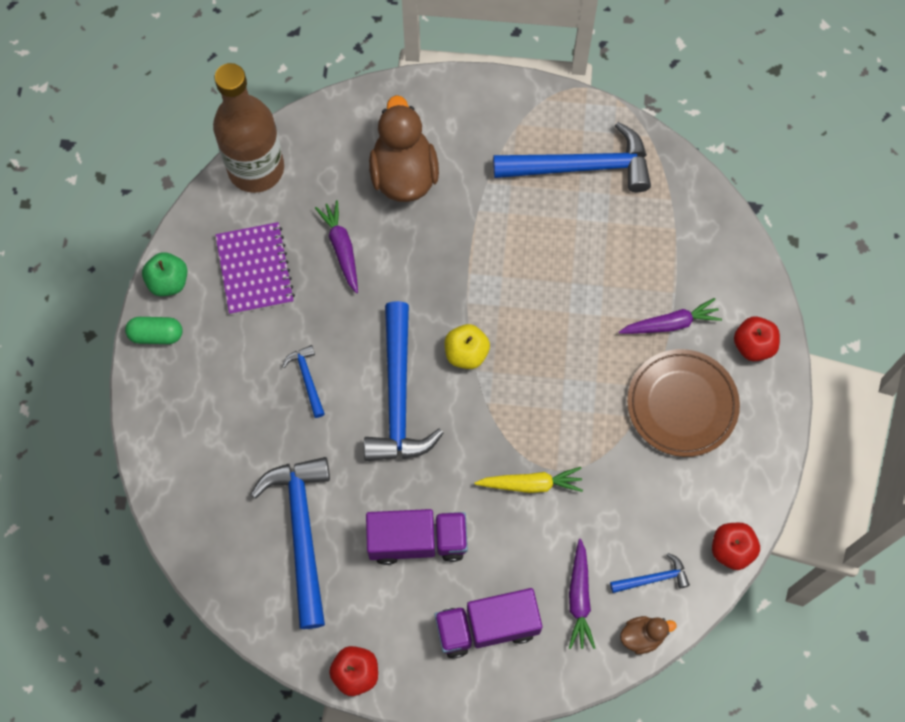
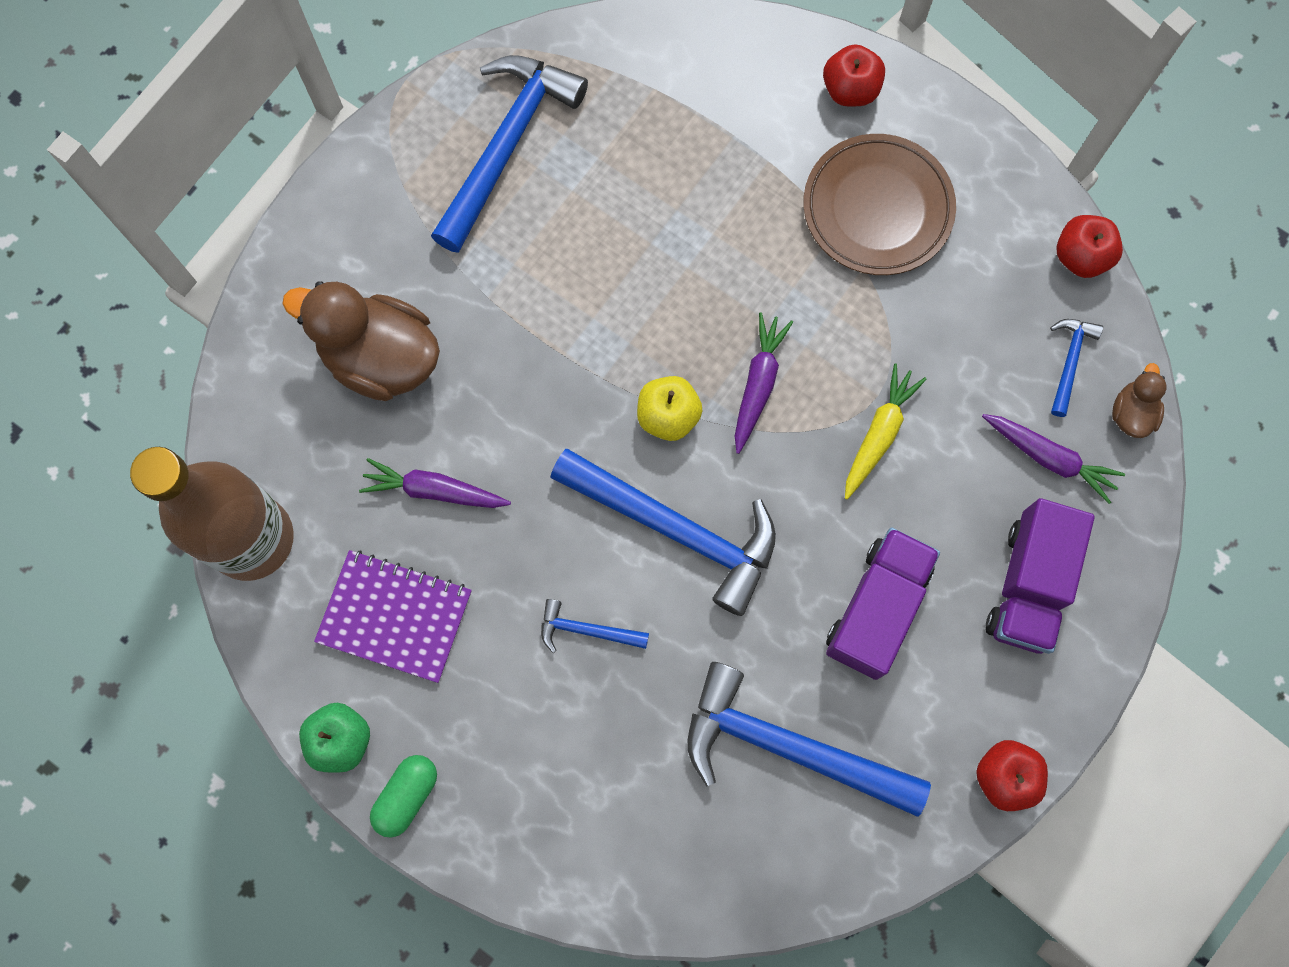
camera: 60 degrees left, 5 degrees up
(670, 323) = (770, 162): purple carrot -> purple carrot (758, 384)

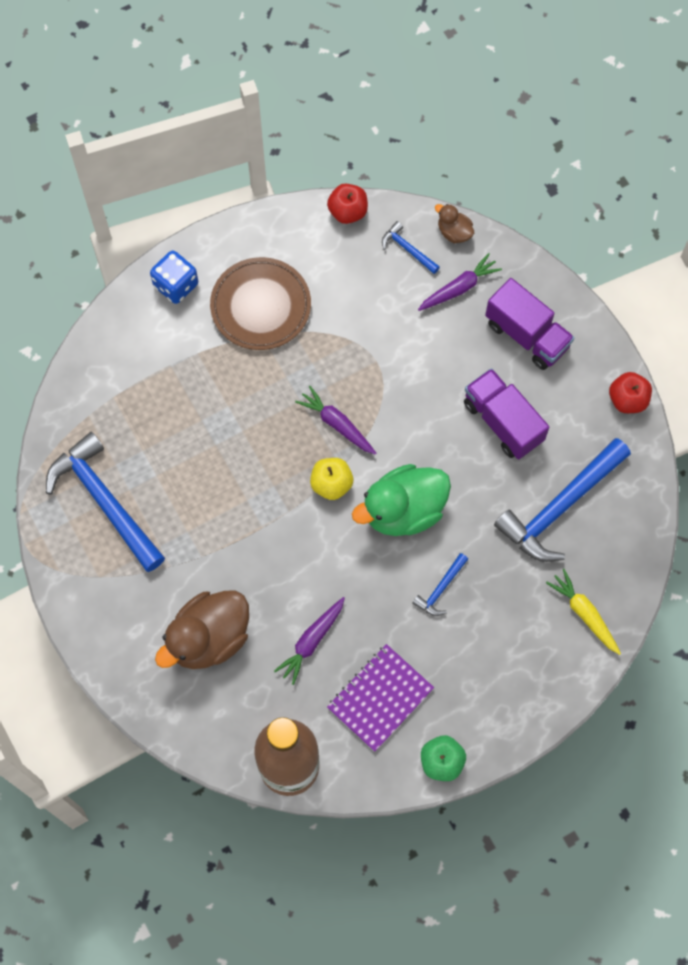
camera: 65 degrees left, 5 degrees down
(407, 796) = (493, 736): green capsule -> none
(676, 529) = (403, 510): blue hammer -> green duck
(850, 90) = (176, 285): red apple -> blue dice
(879, 434) = (400, 371): yellow carrot -> yellow carrot (584, 613)

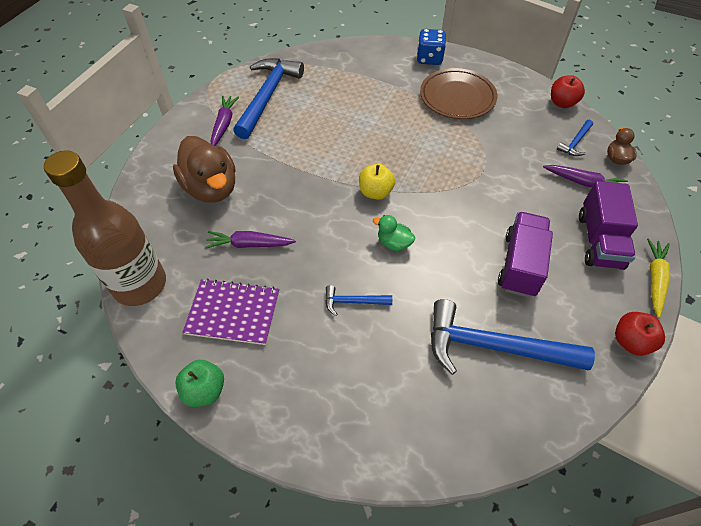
camera: 55 degrees right, 15 degrees down
(209, 638) = (211, 188): brown duck -> brown duck turned 135 degrees counterclockwise
(336, 424) = (420, 172): purple carrot -> purple carrot (224, 124)
(403, 510) = (394, 243): green duck -> green duck, size x0.48
(407, 249) = (575, 142): blue hammer -> blue hammer turned 150 degrees counterclockwise
(584, 613) = (420, 426): yellow carrot -> yellow carrot (655, 279)

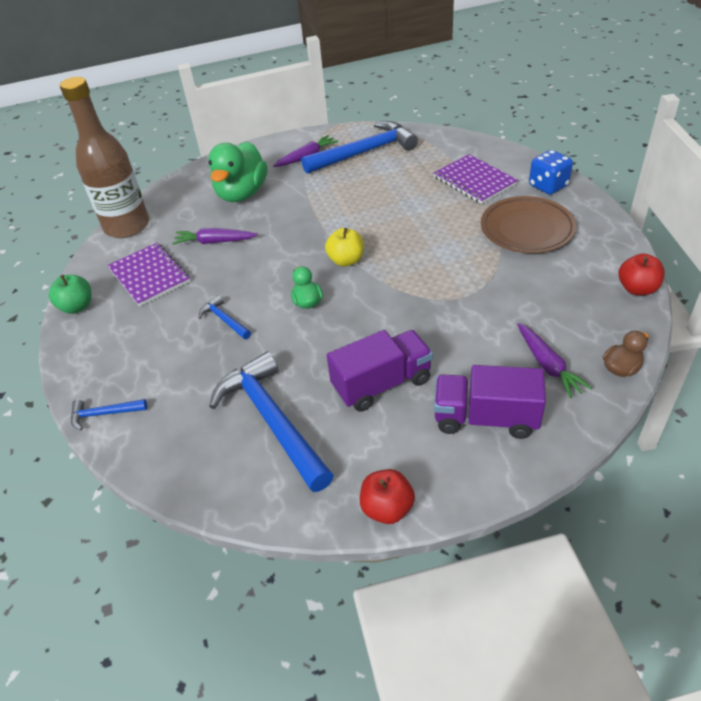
camera: 50 degrees right, 10 degrees down
(211, 188) = (242, 194): brown duck -> green duck
(249, 244) = (214, 242): purple carrot -> purple carrot turned 45 degrees counterclockwise
(379, 79) = (474, 181): none -> purple notebook
(575, 142) = (595, 329): blue hammer -> blue hammer (104, 414)
(599, 241) = (485, 418): purple truck -> purple truck turned 45 degrees clockwise
(655, 279) = (492, 486): yellow carrot -> none

